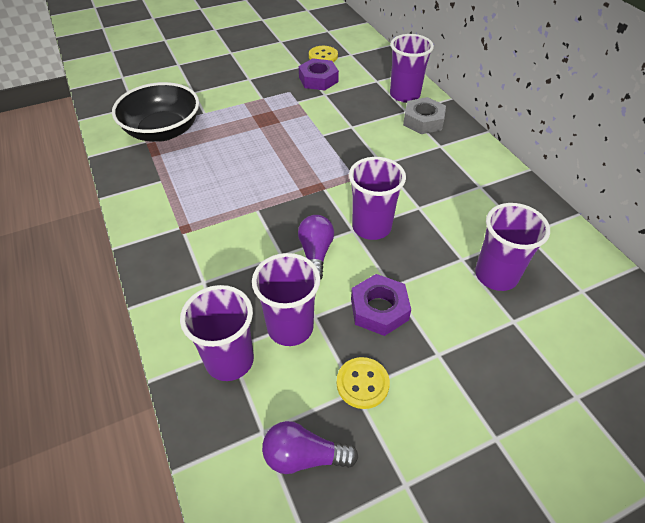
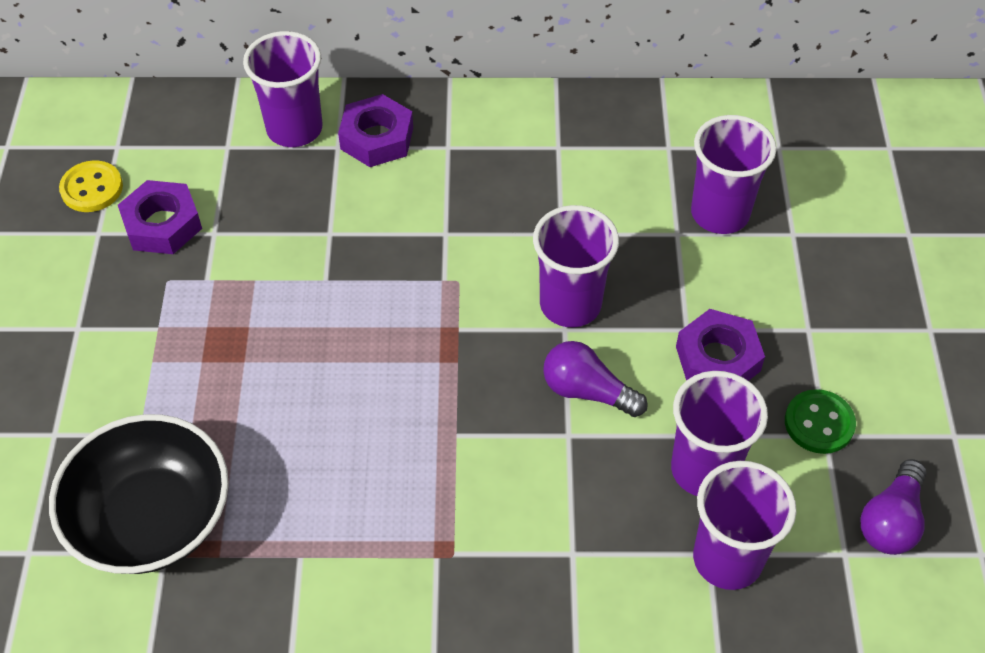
camera: 65 degrees left, 5 degrees up
(362, 383) = (819, 423): yellow button -> green button
(423, 121) = (377, 138): grey nut -> purple nut

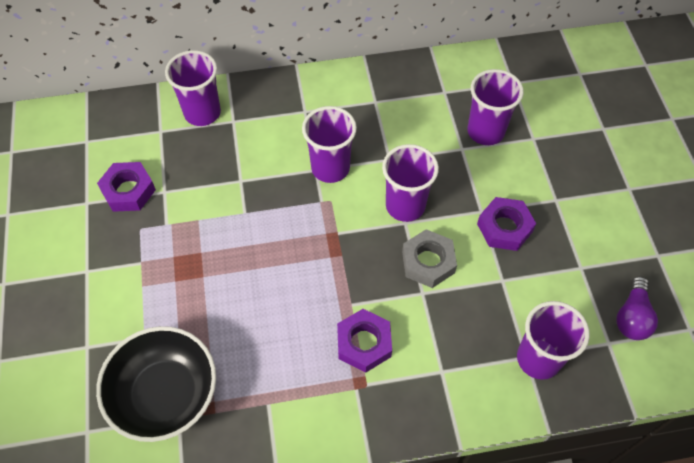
camera: 10 degrees left, 5 degrees up
(92, 188) = (75, 172): yellow button -> none
(377, 138) = (257, 112): purple nut -> purple nut (364, 343)
(587, 391) = (428, 262): purple light bulb -> grey nut
(704, 470) = (511, 302): purple cup -> purple cup (330, 168)
(819, 423) = (575, 260): green button -> none

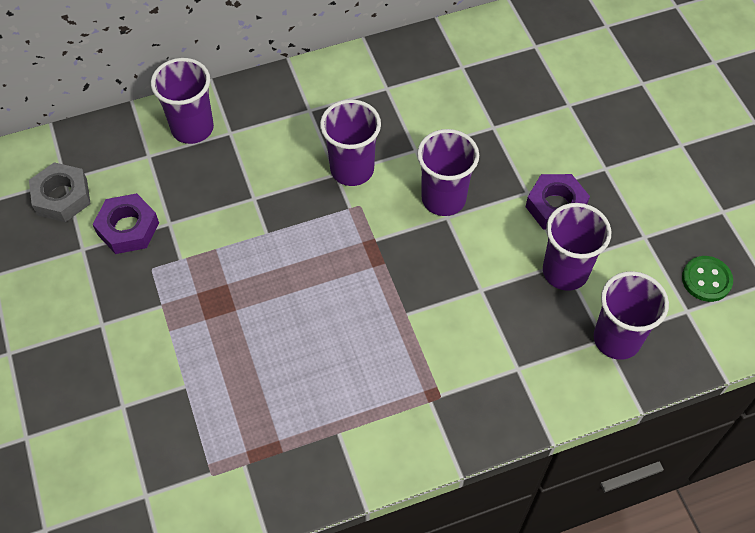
camera: 10 degrees left, 0 degrees up
(165, 394) = (223, 442): black bowl -> none
(364, 343) = (428, 353): purple nut -> none
(428, 262) = (480, 256): grey nut -> grey nut (62, 197)
(485, 131) = (515, 104): purple cup -> purple cup (565, 271)
(632, 317) = (706, 280): purple light bulb -> green button

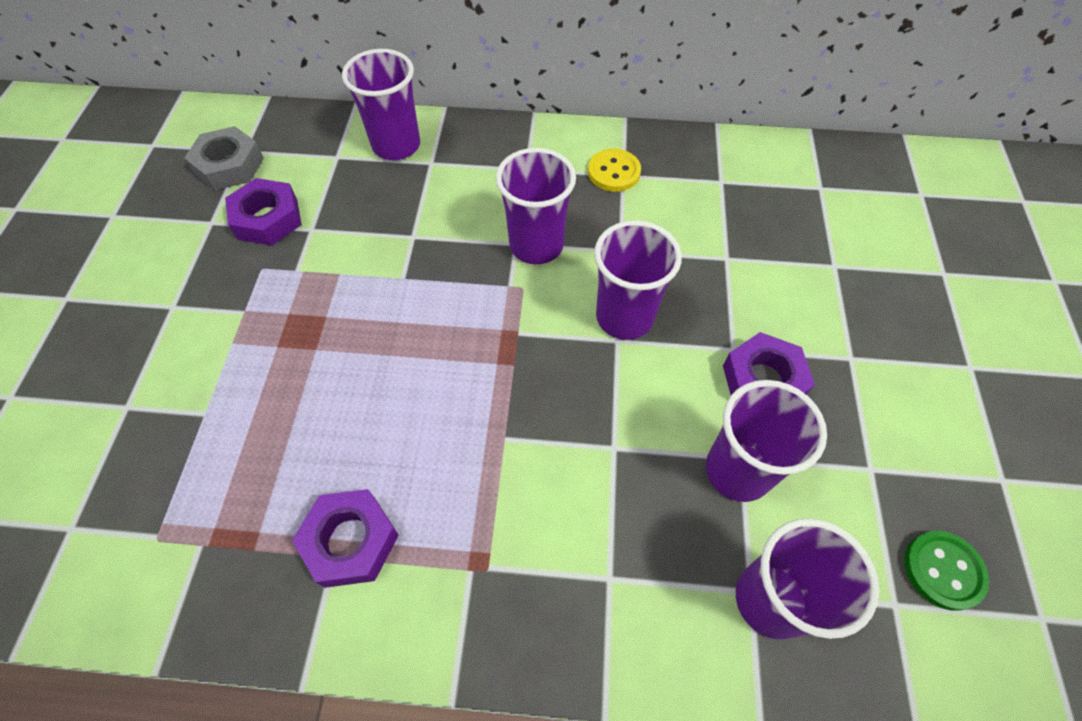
camera: 25 degrees right, 0 degrees up
(343, 419) = (350, 541): none -> purple nut
(378, 88) = (614, 172): none -> yellow button

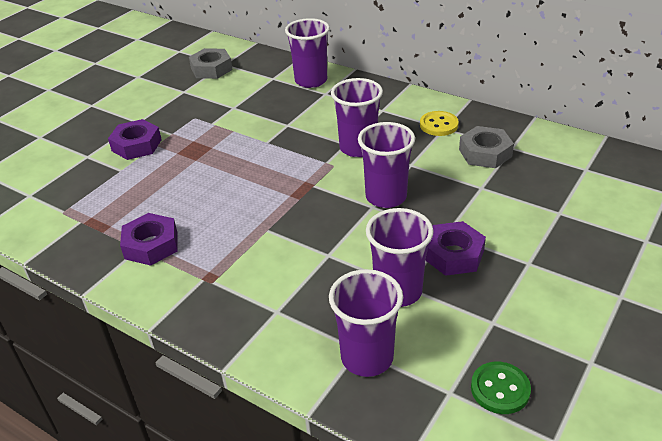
camera: 30 degrees right, 20 degrees down
(268, 218) = (214, 97): purple nut -> purple nut (136, 145)
(697, 200) = (485, 153): none -> grey nut

